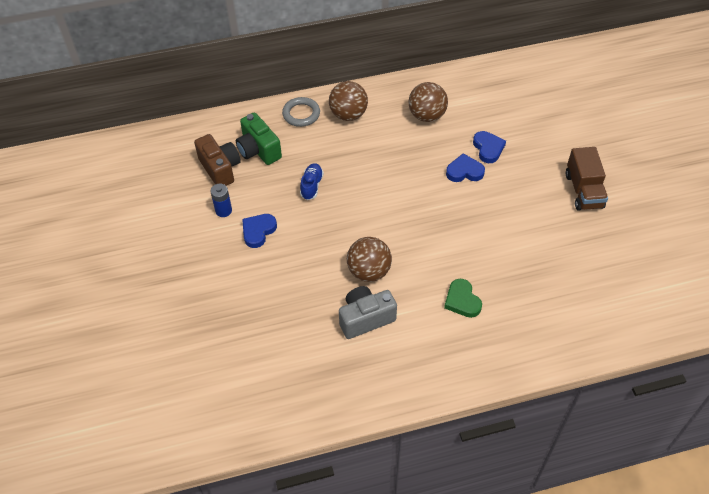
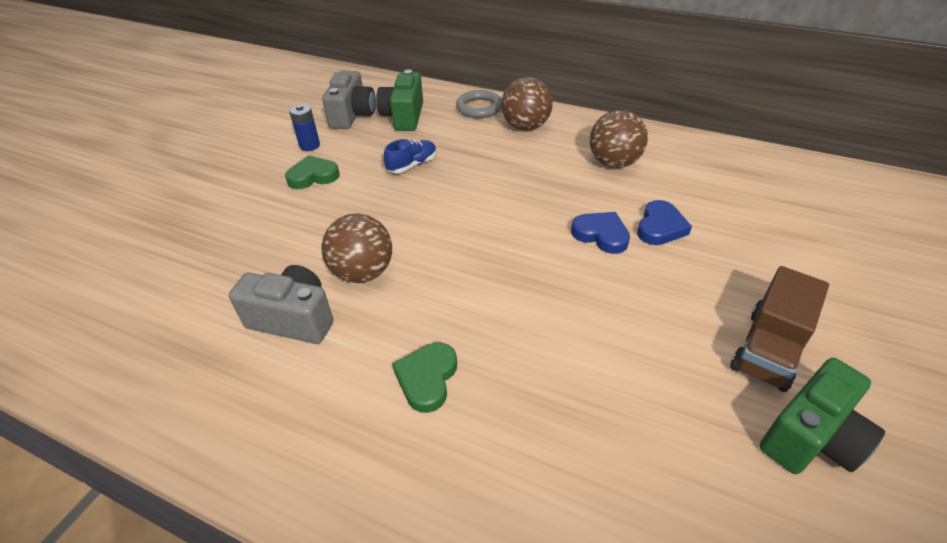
camera: 40 degrees right, 10 degrees down
(220, 169) = (353, 115): brown camera -> grey camera
(258, 231) = (313, 176): blue heart -> green heart
(624, 222) = (811, 438): none -> green camera

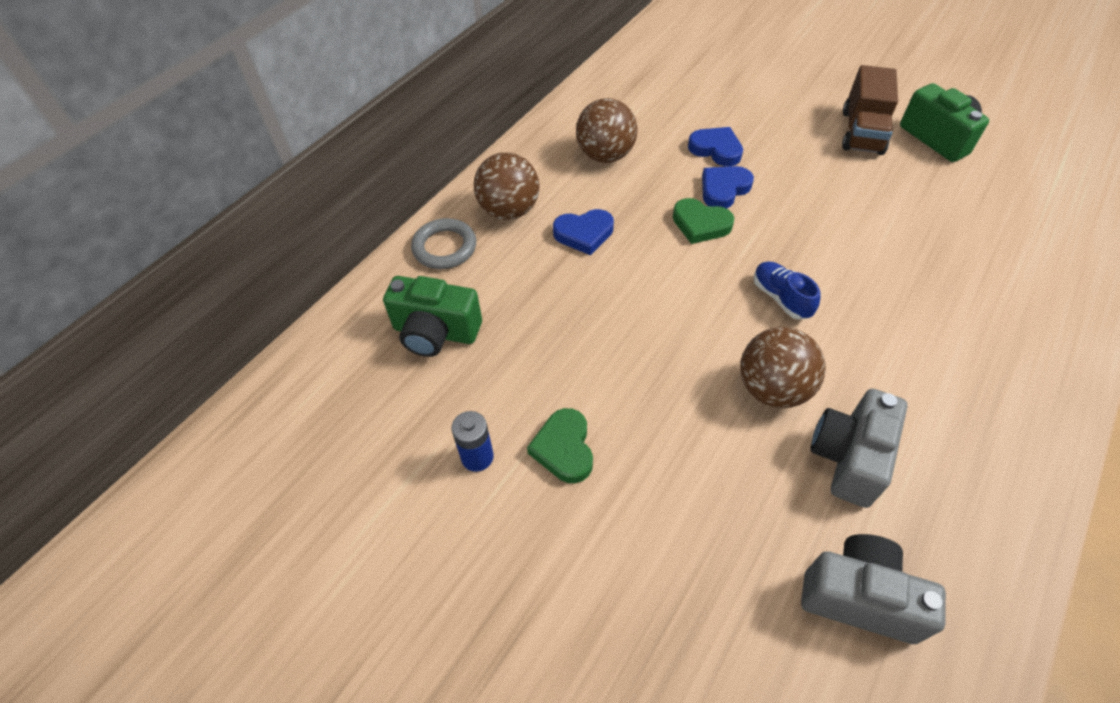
camera: 80 degrees left, 10 degrees up
(353, 115) = (404, 397): grey camera -> grey camera (859, 597)
(412, 165) = (565, 330): blue shoe -> blue shoe (781, 298)
(427, 378) = (916, 340): green heart -> green heart (700, 224)
(512, 162) = (584, 234): none -> blue heart
(768, 349) = (862, 132): brown truck -> brown truck turned 60 degrees clockwise

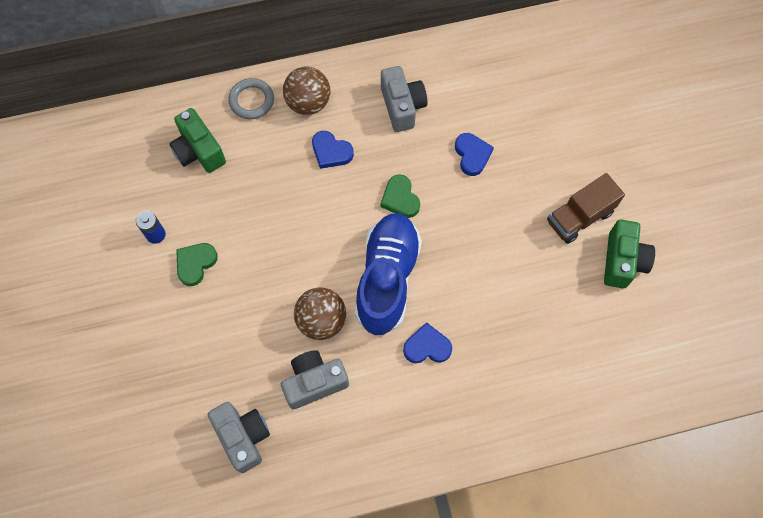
camera: 40 degrees right, 15 degrees up
(605, 155) = (402, 106): brown ball -> grey camera
(723, 189) = (441, 187): blue heart -> blue heart (427, 346)
(781, 298) = (387, 279): blue shoe -> blue shoe, size x2.33

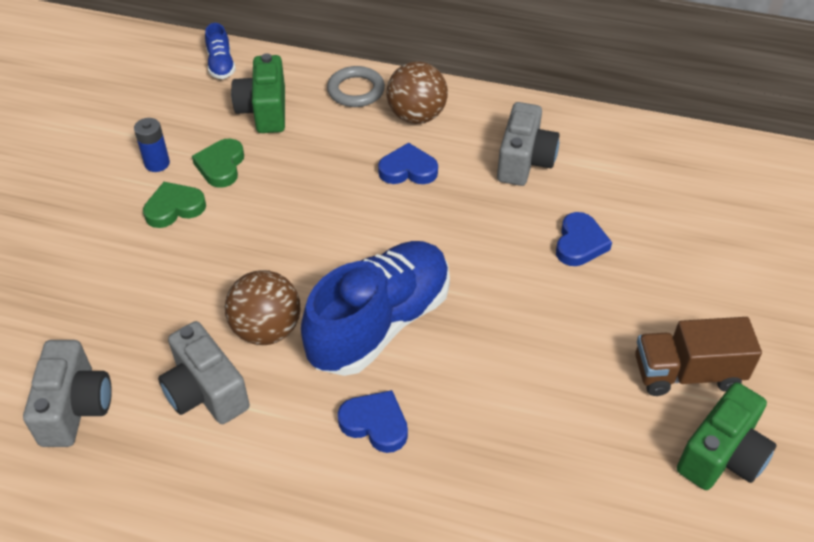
camera: 30 degrees right, 20 degrees down
(137, 125) = (221, 65): none -> blue shoe
(314, 382) = (205, 392): grey camera -> grey camera turned 135 degrees counterclockwise
(331, 152) = (408, 170): blue heart -> blue heart turned 120 degrees clockwise
(400, 199) = (457, 248): green heart -> green heart (221, 166)

